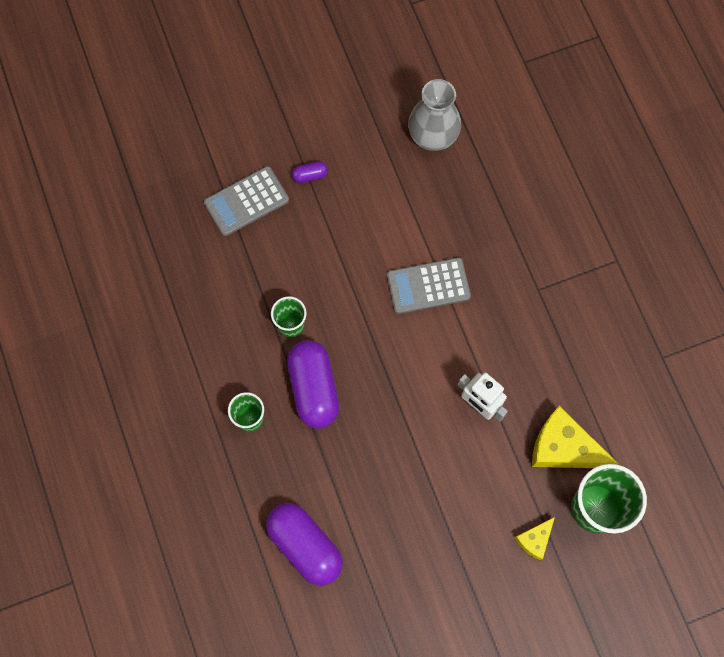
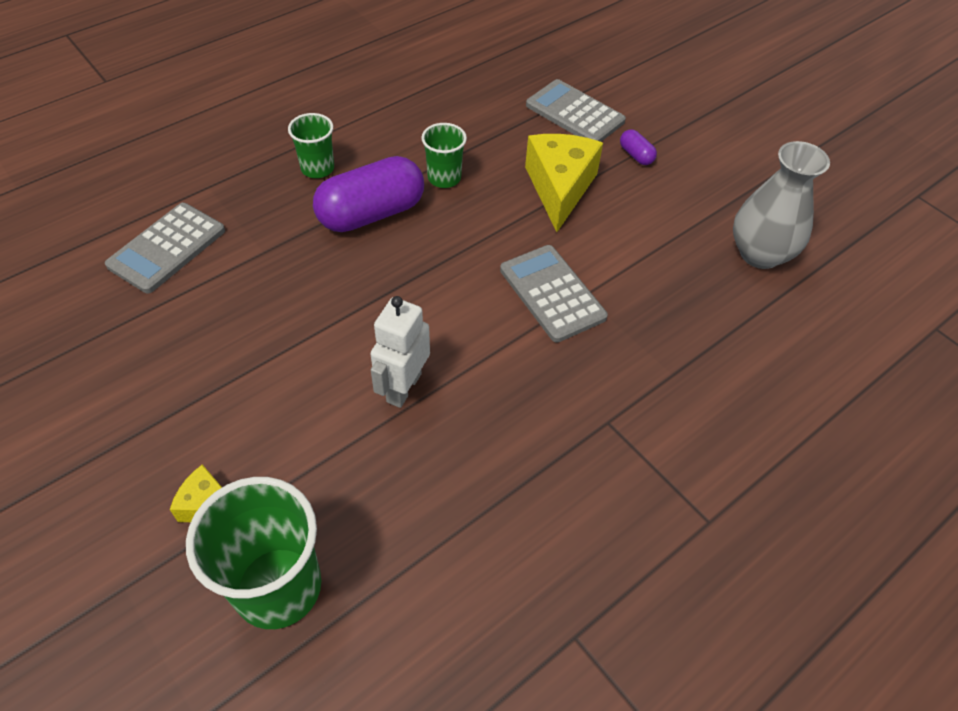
camera: 70 degrees right, 20 degrees down
(305, 545) = (167, 248): purple capsule -> grey calculator
(563, 448) = (368, 513): yellow cheese -> yellow cheese (559, 188)

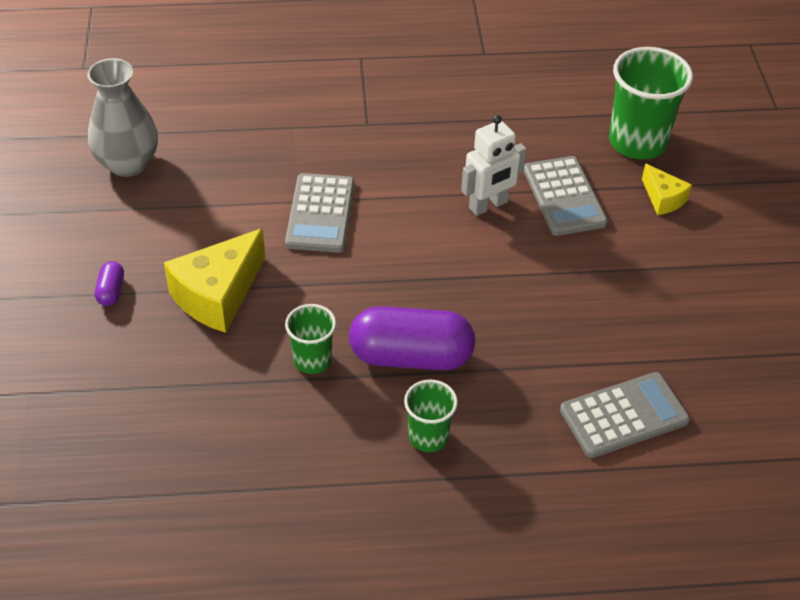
camera: 145 degrees left, 5 degrees down
(574, 113) = (110, 368): grey calculator -> grey calculator (564, 196)

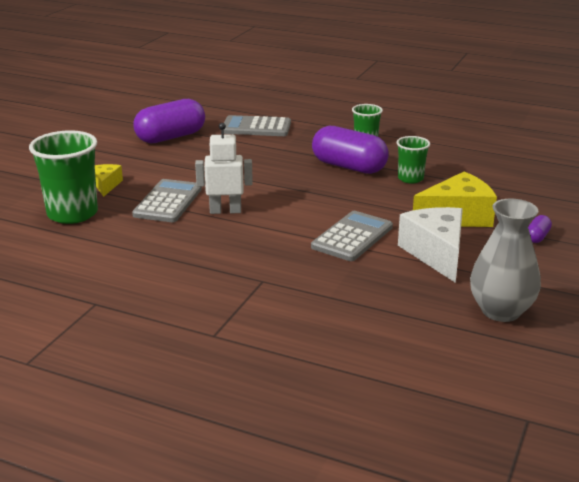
camera: 150 degrees left, 20 degrees down
(218, 220) = (436, 253): none -> white cheese
(711, 333) = (171, 137): none -> purple capsule

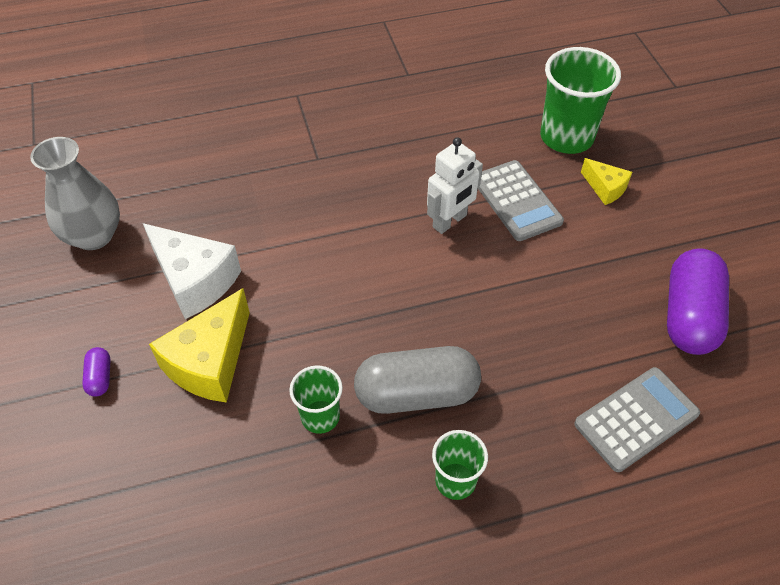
camera: 140 degrees right, 25 degrees up
(349, 167) = (416, 394): purple capsule -> grey capsule
(352, 237) = (293, 257): grey calculator -> none

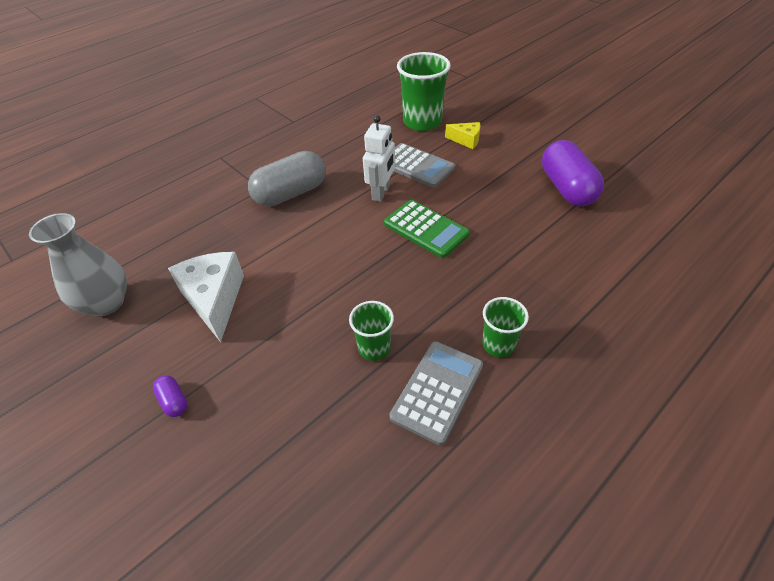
camera: 25 degrees left, 5 degrees down
(195, 280) = (214, 300): white cheese -> white cheese turned 120 degrees counterclockwise
(210, 362) = (263, 349): yellow cheese -> none
(416, 394) = (433, 303): grey capsule -> grey capsule (291, 193)
(470, 295) = (426, 229): none -> green calculator
(636, 419) = (581, 256): grey calculator -> grey calculator (437, 391)

